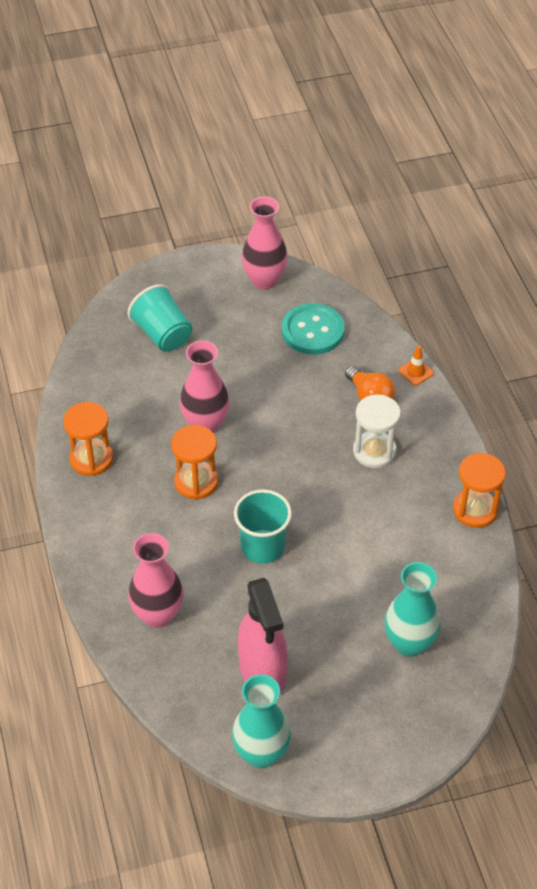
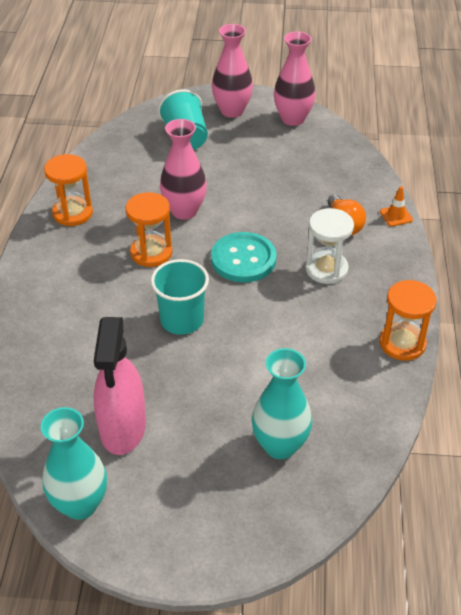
camera: 20 degrees right, 5 degrees down
(158, 615) = (55, 350): pink vase -> pink vase (232, 111)
(313, 331) = (316, 164): turquoise button -> turquoise button (243, 259)

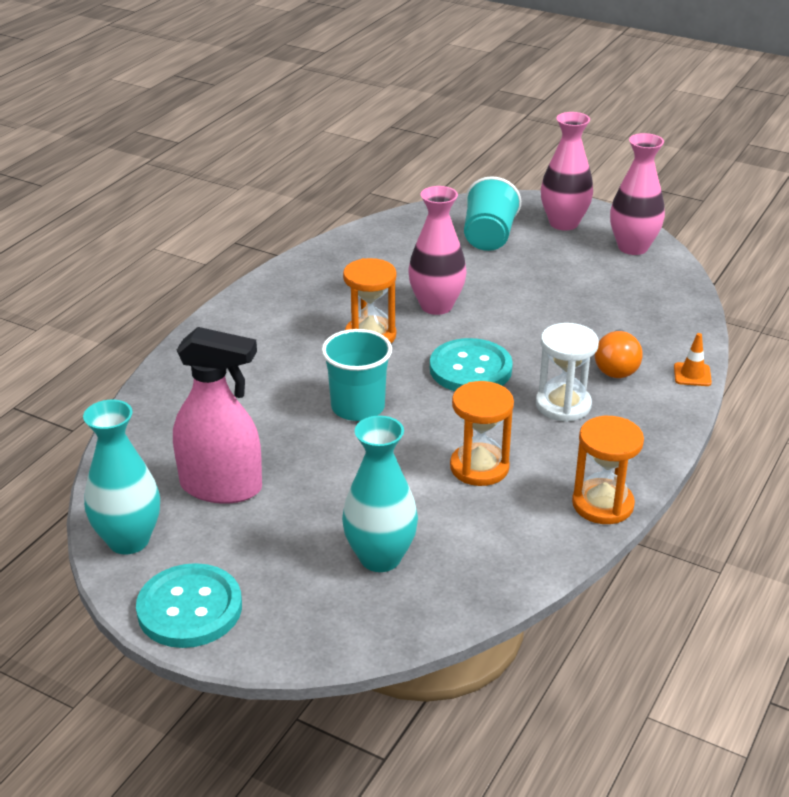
camera: 25 degrees right, 10 degrees down
(72, 213) = (312, 278): orange hourglass -> orange hourglass (479, 467)
(123, 428) = (221, 487): pink spray bottle -> pink spray bottle turned 105 degrees counterclockwise
(168, 546) = (190, 608): none -> turquoise button

